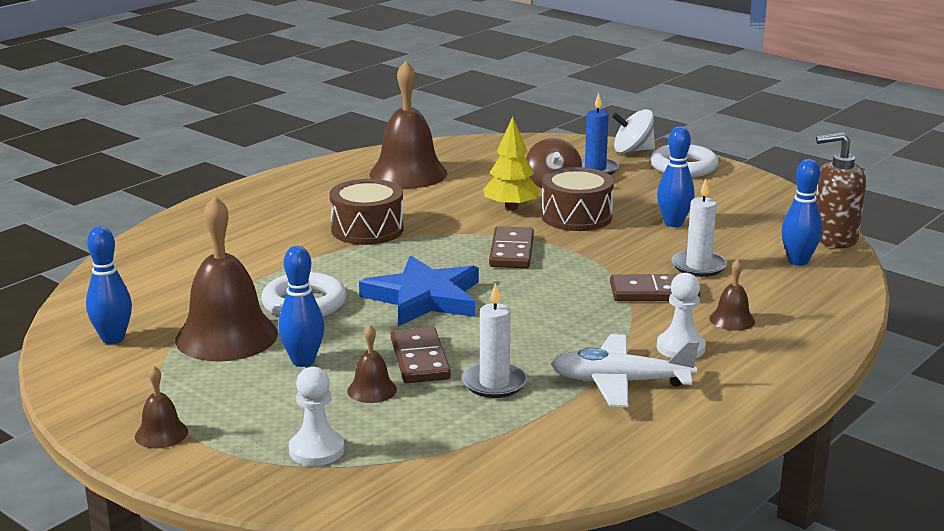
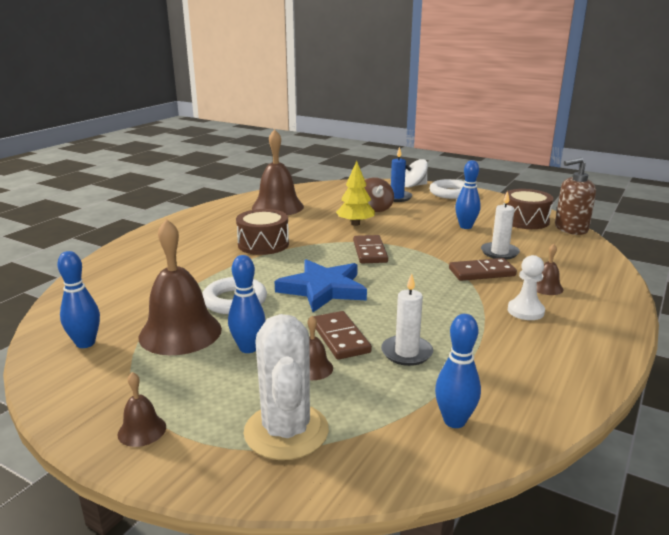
camera: 10 degrees left, 0 degrees up
(316, 450) = (286, 431): white pawn -> white cactus
(576, 216) = (401, 226): brown drum -> brown drum (525, 220)
(620, 382) = (500, 342): white plane -> none
(798, 261) = (560, 245): blue bowling pin -> blue bowling pin (454, 421)

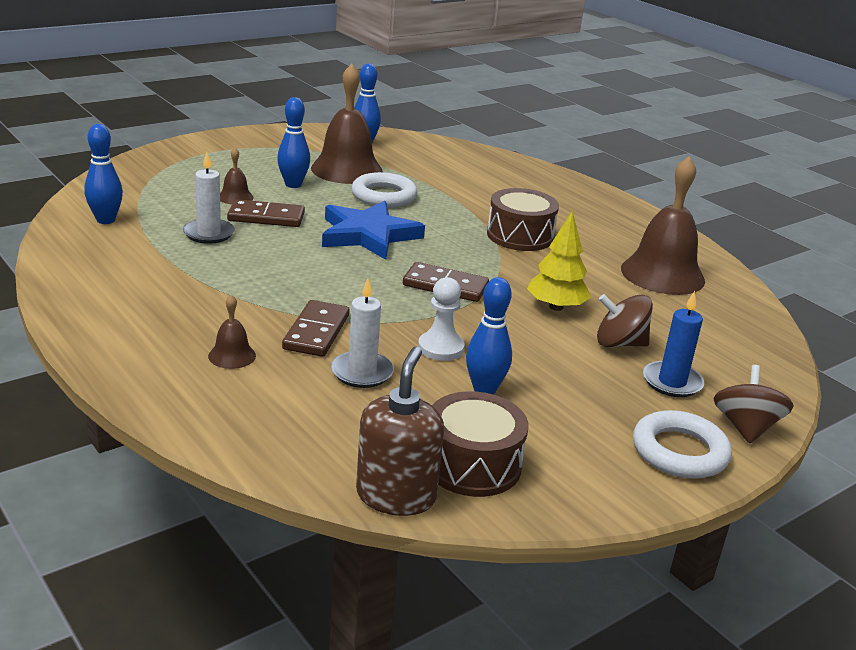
camera: 110 degrees right, 5 degrees up
(142, 430) = (233, 143): brown bell -> none
(286, 431) = (175, 174): white cactus -> none
(413, 186) = (745, 427): white spinning top -> brown spinning top
(525, 311) = (200, 315): white pawn -> white pawn (441, 348)

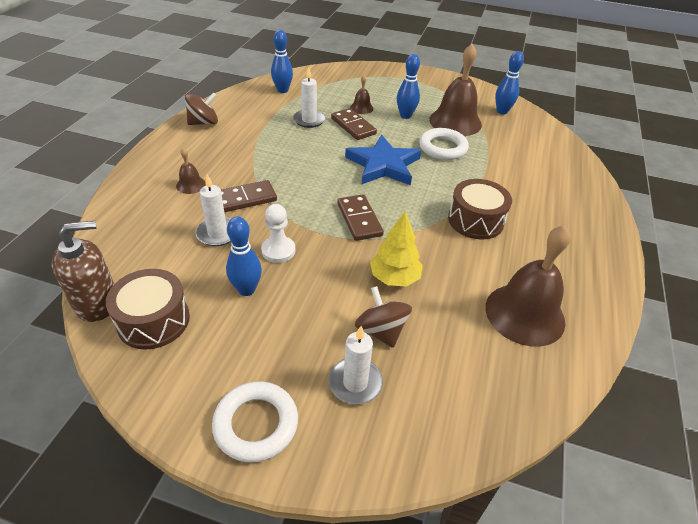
camera: 55 degrees right, 15 degrees up
(672, 382) = (355, 382): blue candle -> white candle
(745, 427) = (331, 457): brown spinning top -> brown spinning top (204, 123)

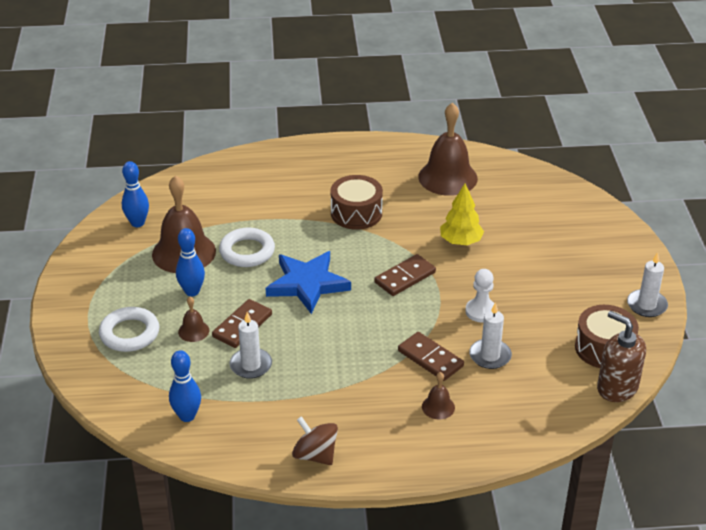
camera: 110 degrees left, 5 degrees down
(246, 289) = (536, 313): blue bowling pin -> none
(256, 424) = (630, 267): white ring -> white ring (129, 333)
(355, 382) = (567, 237): white candle -> white candle (646, 305)
(381, 331) = (517, 236): brown spinning top -> none

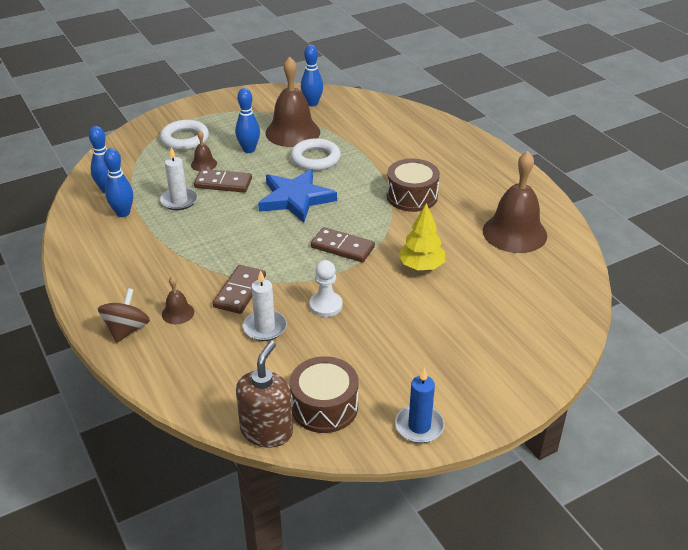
camera: 65 degrees right, 0 degrees up
(243, 413) = (123, 213): none -> blue bowling pin
(315, 455) = (89, 261): brown spinning top -> brown spinning top (127, 329)
(646, 305) = (419, 426): white candle -> blue candle

